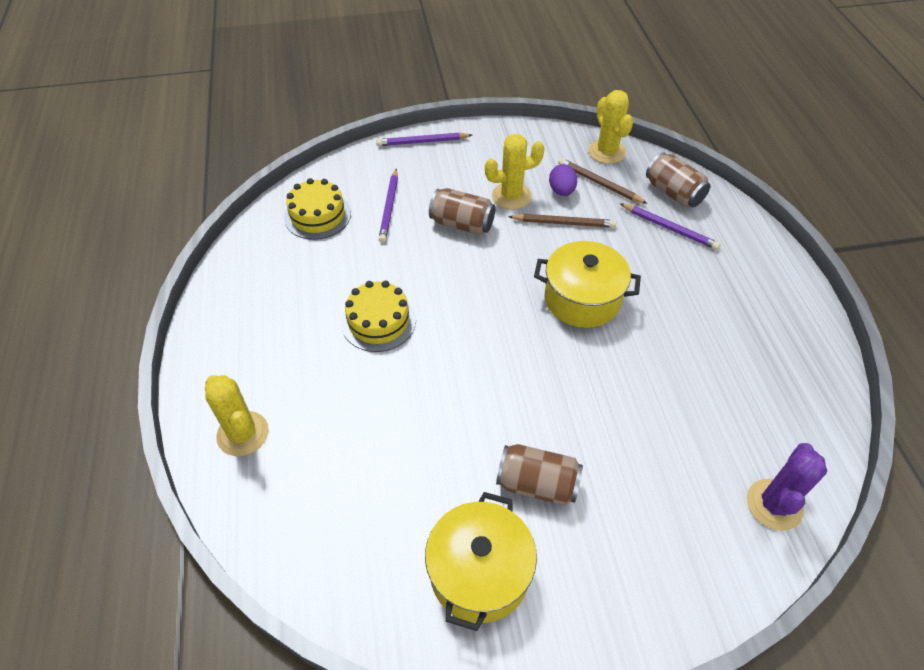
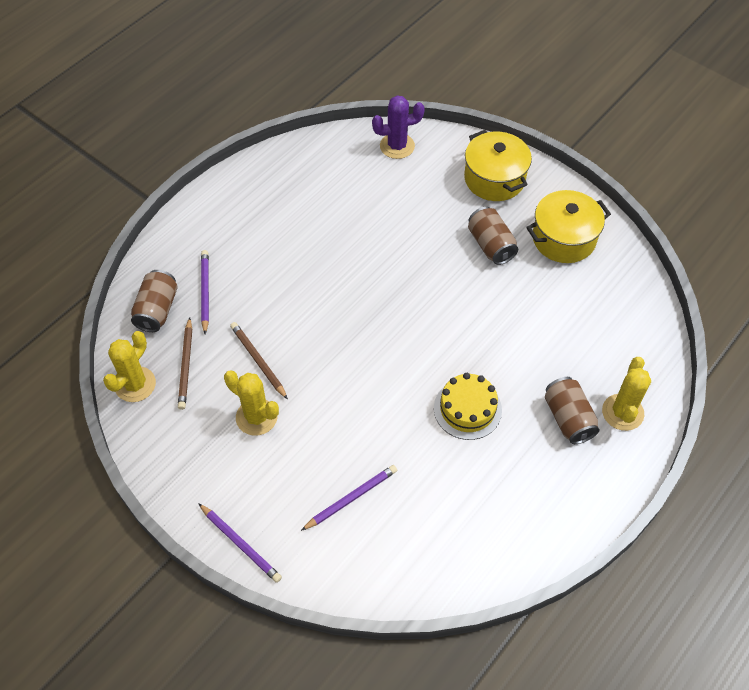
camera: 130 degrees left, 5 degrees up
(317, 215) = (411, 547): yellow cake -> none
(462, 224) = (321, 429): brown can -> brown can (568, 418)
(561, 191) = (219, 385): purple egg -> none
(582, 299) = (329, 303): yellow pot -> yellow pot (494, 179)

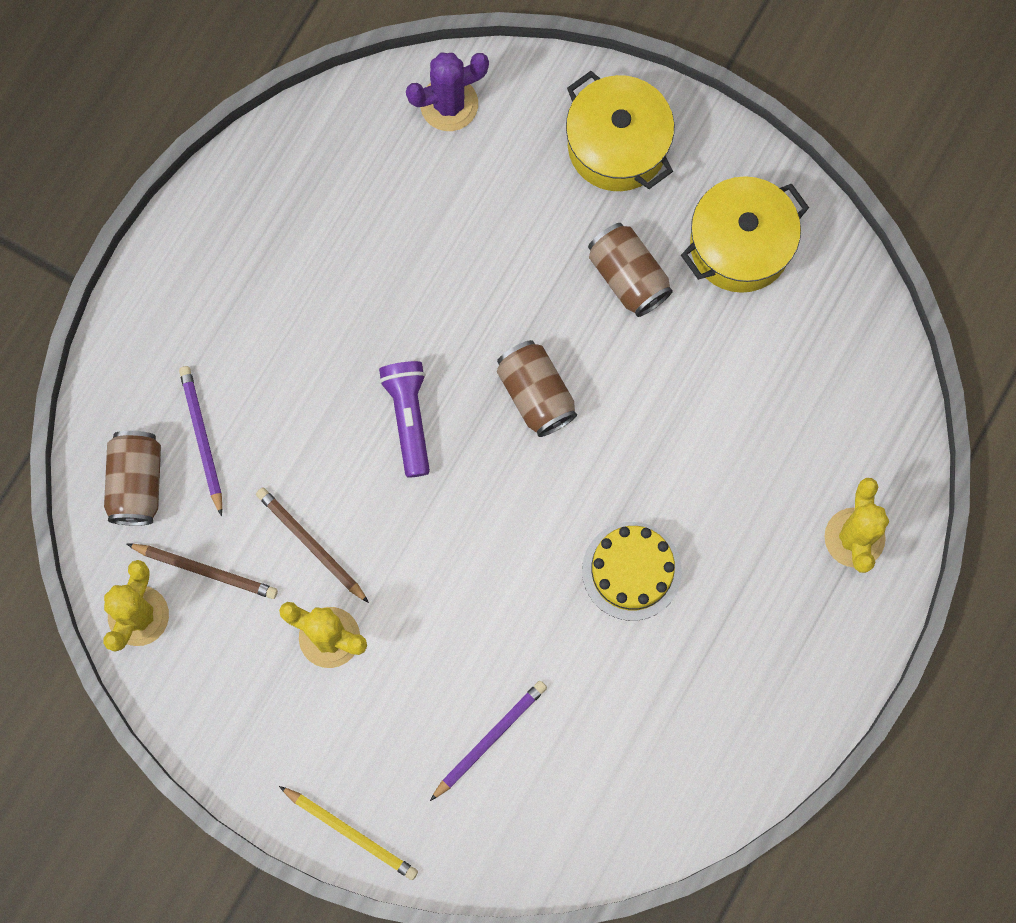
camera: 10 degrees left, 20 degrees up
(186, 365) = (205, 571): brown pencil -> brown pencil turned 60 degrees counterclockwise
(240, 544) = (351, 833): purple pencil -> yellow pencil
(338, 300) = (409, 418): none -> purple flashlight
(568, 418) = (777, 561): brown can -> brown can (535, 394)

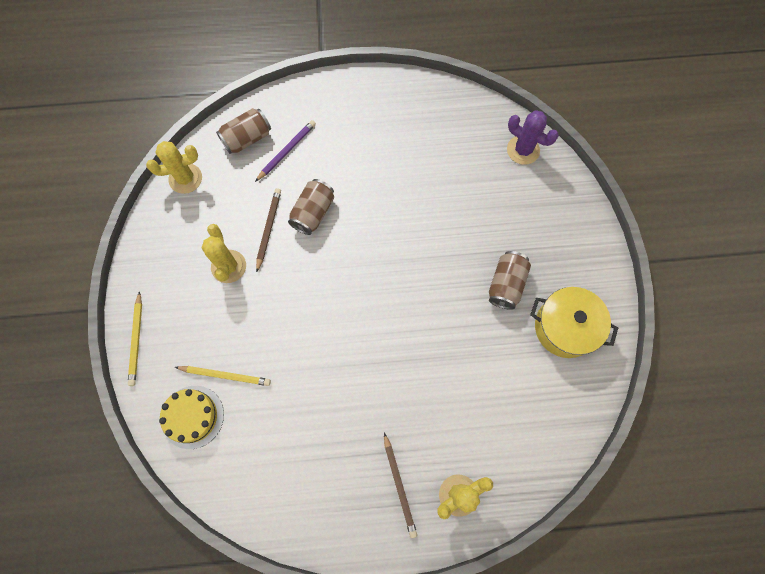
camera: 55 degrees right, 5 degrees down
(205, 571) = (225, 192): brown pencil -> brown pencil (399, 486)
(409, 418) = (360, 231): purple flashlight -> none
(489, 739) = (225, 375): purple pencil -> yellow pencil
(535, 394) = (414, 281): brown can -> brown can (313, 212)
(617, 145) = (566, 236): yellow pot -> none
(631, 571) = (358, 388): yellow cake -> yellow cake (192, 417)

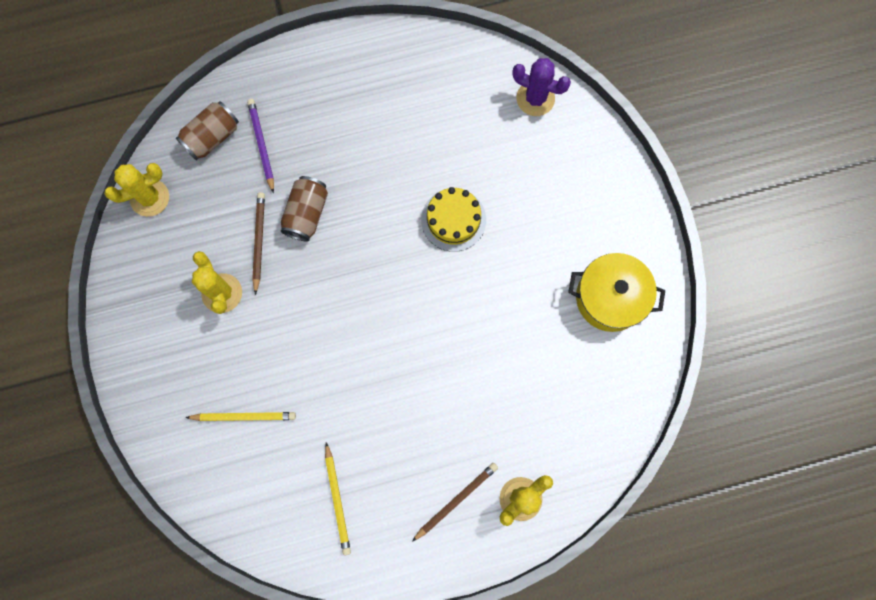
camera: 10 degrees left, 5 degrees up
(136, 340) = (135, 395): yellow pencil -> yellow pencil (337, 500)
(192, 417) = (217, 468): yellow cake -> yellow cake (453, 220)
(286, 151) = (262, 145): purple pencil -> purple pencil turned 45 degrees counterclockwise
(399, 486) = (456, 500): brown pencil -> brown pencil turned 105 degrees counterclockwise
(506, 284) = (538, 260): brown can -> none

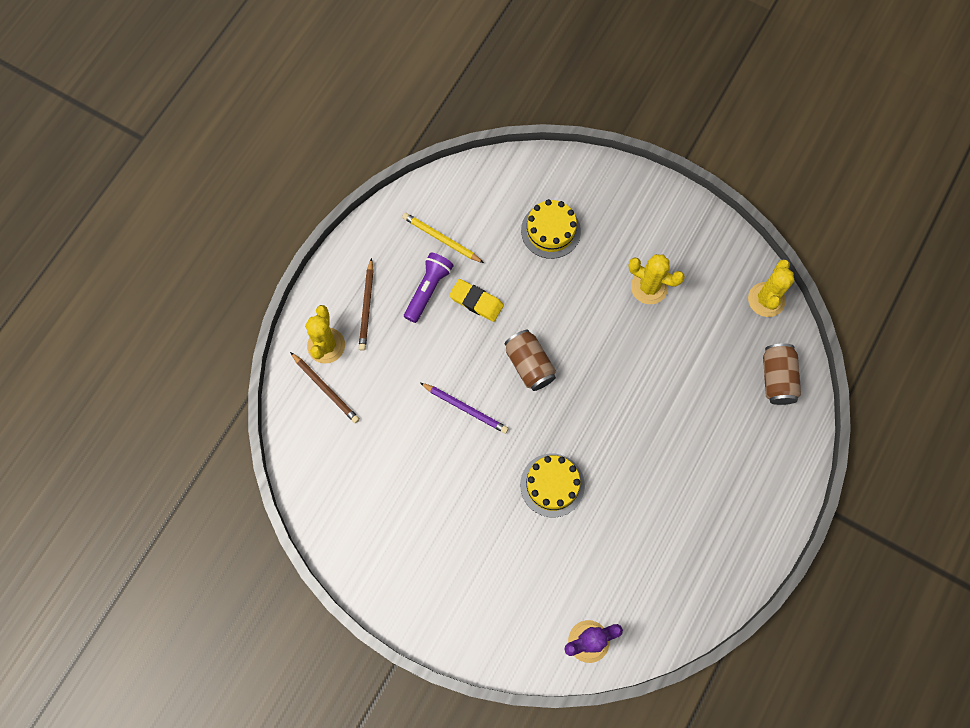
camera: 135 degrees right, 5 degrees down
(244, 416) = (550, 231): yellow pencil -> yellow cake
(259, 242) = (664, 341): brown pencil -> brown pencil (325, 389)
(262, 145) = (738, 406): purple pencil -> purple pencil (465, 408)
(306, 214) = (655, 390): brown can -> brown can (529, 365)
(365, 415) = (476, 301): none -> yellow eraser
(393, 464) = (428, 290): none -> purple flashlight
(610, 298) = (388, 536): yellow pot -> none

